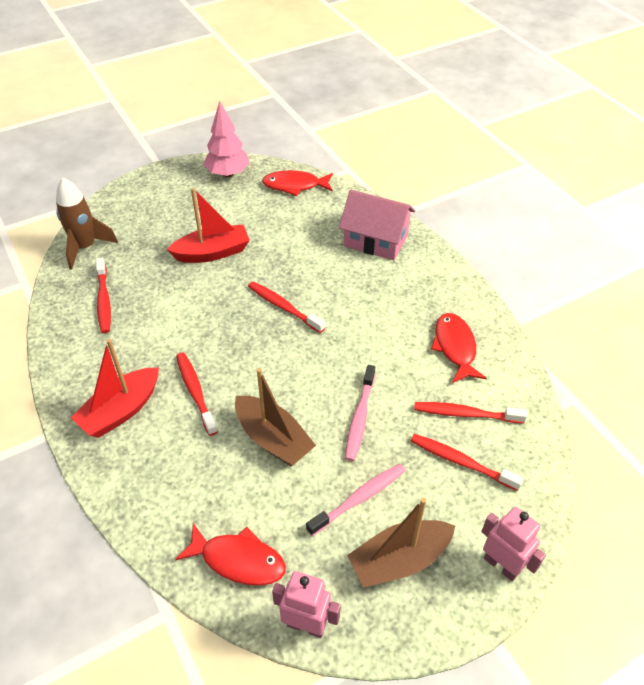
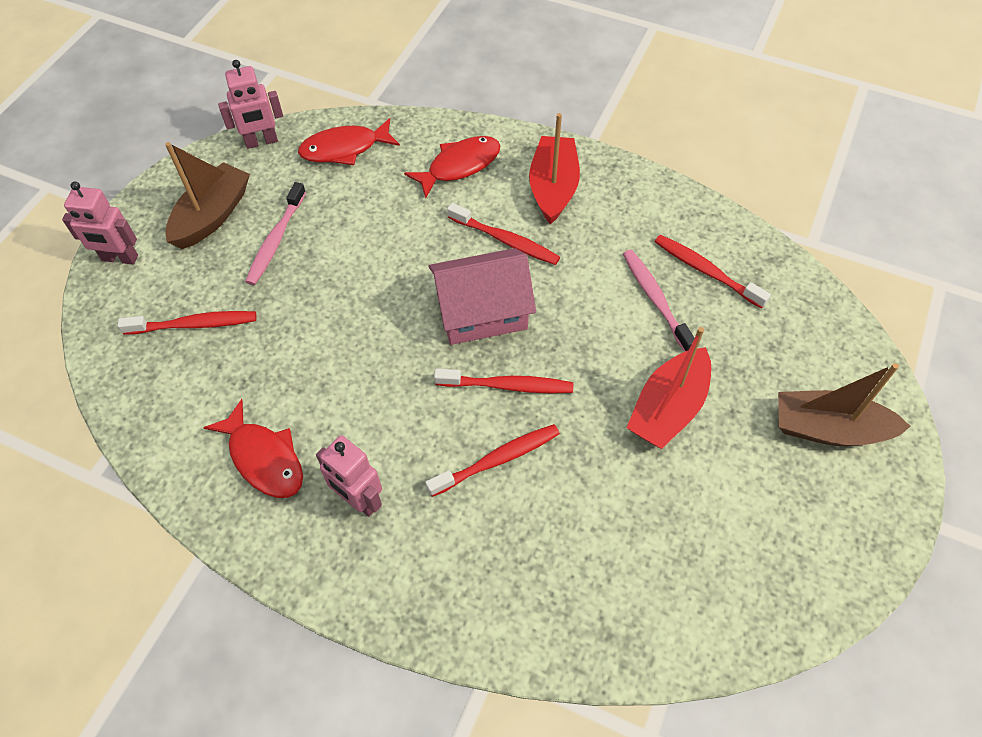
camera: 145 degrees right, 10 degrees up
(85, 247) = (815, 317): brown rocket -> none
(228, 174) = (812, 571): pink tree -> none
(273, 439) = (393, 243): brown boat -> brown boat (829, 429)
(294, 186) = (692, 618): red fish -> red fish (459, 166)
(360, 417) = (323, 309): pink toothbrush -> pink toothbrush (655, 299)
(376, 240) = (478, 580): pink house -> pink house (482, 312)
(412, 299) = (359, 500): none -> pink robot
(465, 414) = (212, 378): red toothbrush -> red toothbrush (497, 460)

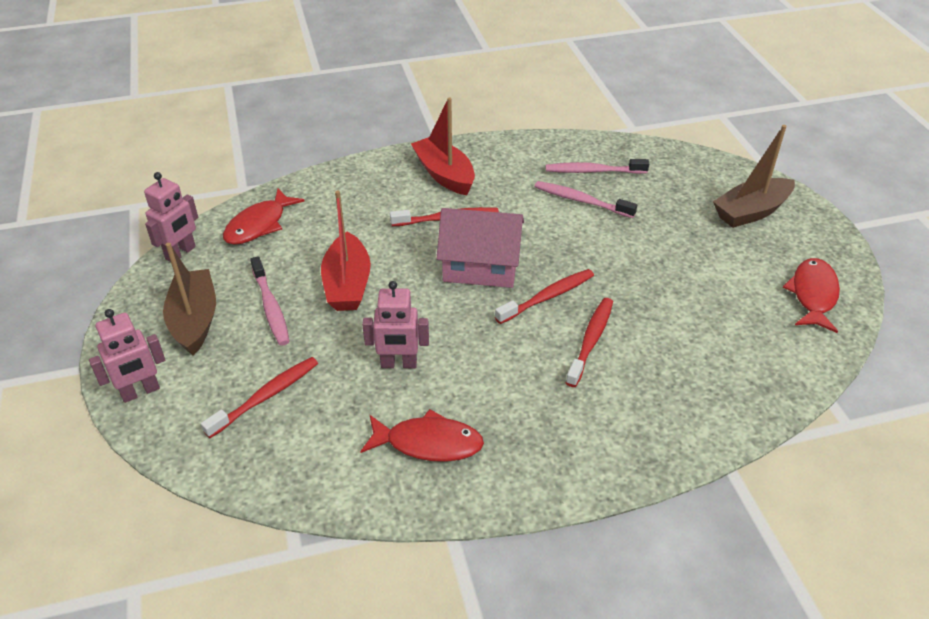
camera: 40 degrees left, 15 degrees down
(359, 500) = (528, 422): pink robot -> pink robot (398, 364)
(459, 166) = (363, 193): red fish -> red fish (813, 295)
(482, 312) = (480, 267): pink house -> pink house turned 60 degrees clockwise
(668, 408) = (657, 252): red boat -> red boat (347, 284)
(706, 271) = (593, 171): red toothbrush -> pink toothbrush

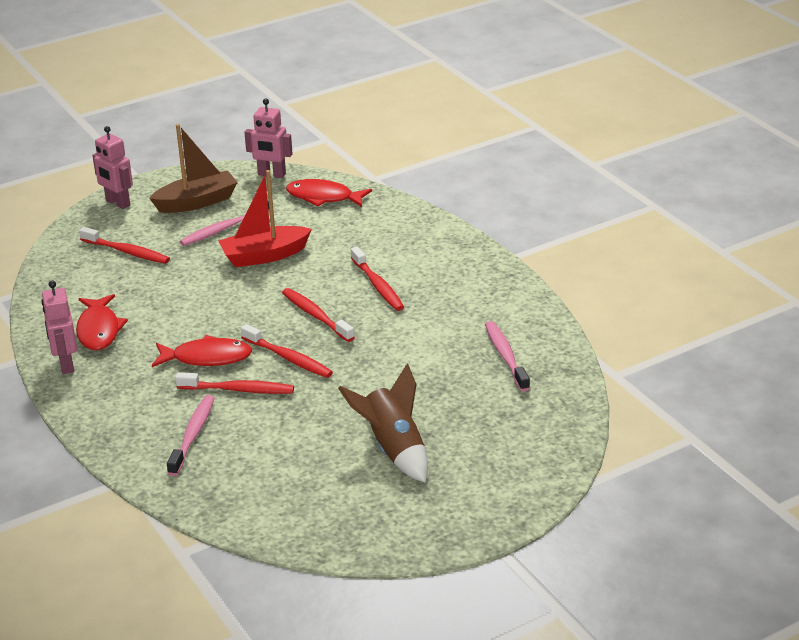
camera: 75 degrees right, 10 degrees down
(398, 364) = (178, 300): pink robot -> pink robot (66, 364)
(444, 175) = (448, 270): red boat -> none
(480, 267) = (316, 316): pink house -> red toothbrush
(581, 201) = (447, 356): pink toothbrush -> pink toothbrush (193, 435)
(711, 256) = (393, 449): none -> brown rocket
(751, 212) = (487, 471): brown boat -> none
(813, 295) = (358, 521): red fish -> red fish (207, 358)

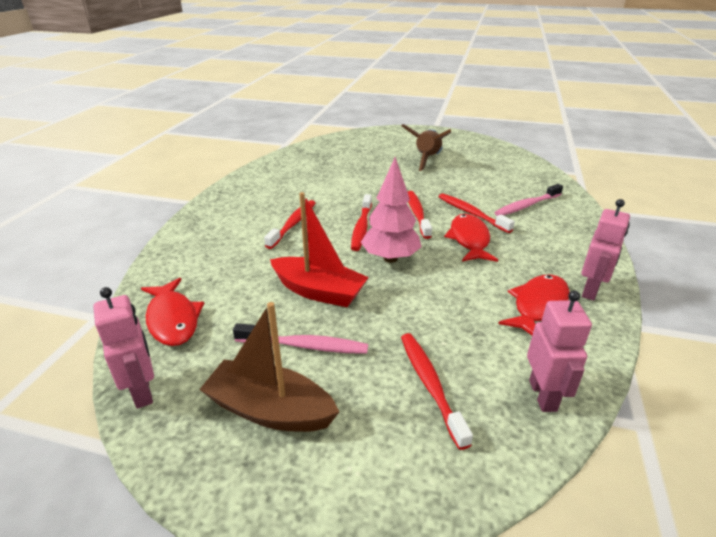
camera: 135 degrees left, 0 degrees up
(117, 203) = (353, 498): pink robot -> pink robot (543, 395)
(207, 358) = (469, 239): red fish -> red fish turned 45 degrees clockwise
(250, 304) = (390, 258): none -> pink tree
(505, 356) = (311, 164): pink toothbrush -> none

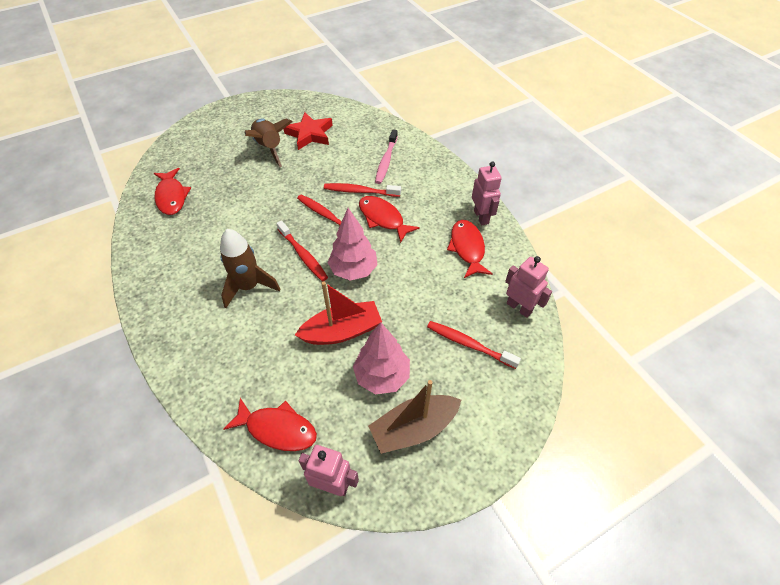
camera: 45 degrees left, 20 degrees up
(293, 224) = (249, 286): red toothbrush -> brown rocket
(304, 346) = (382, 376): pink toothbrush -> pink tree
(319, 156) = (172, 197): none -> red fish
(473, 164) = (310, 134): none -> red star

